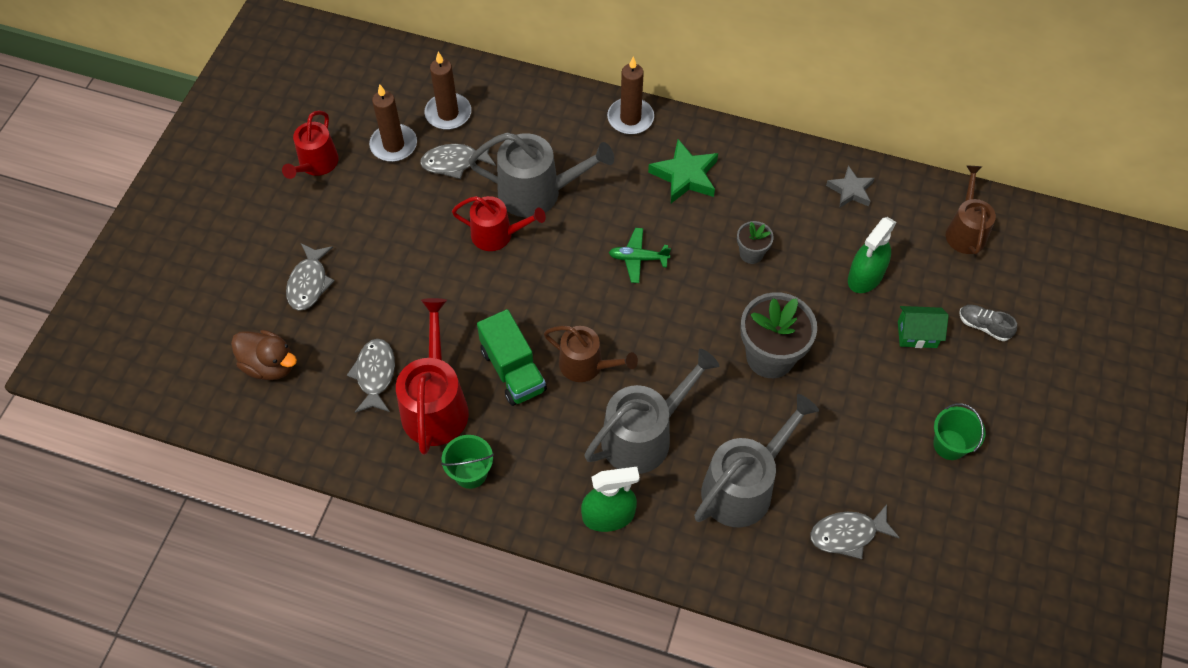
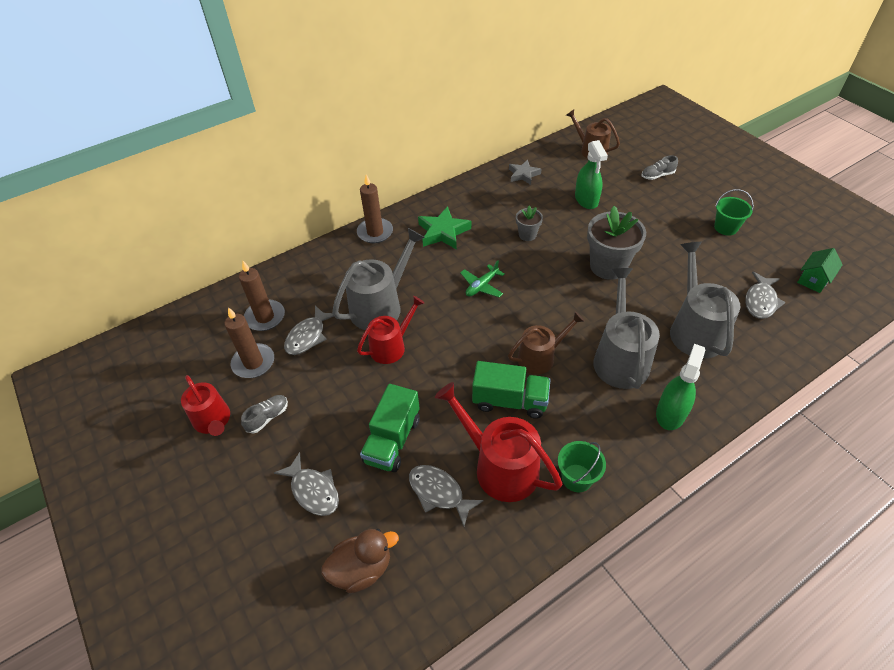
camera: 50 degrees left, 10 degrees down
(349, 199) = (268, 417): none -> grey shoe
(399, 306) = (392, 440): none -> green truck
(917, 334) = (642, 201): green house -> green house (813, 279)

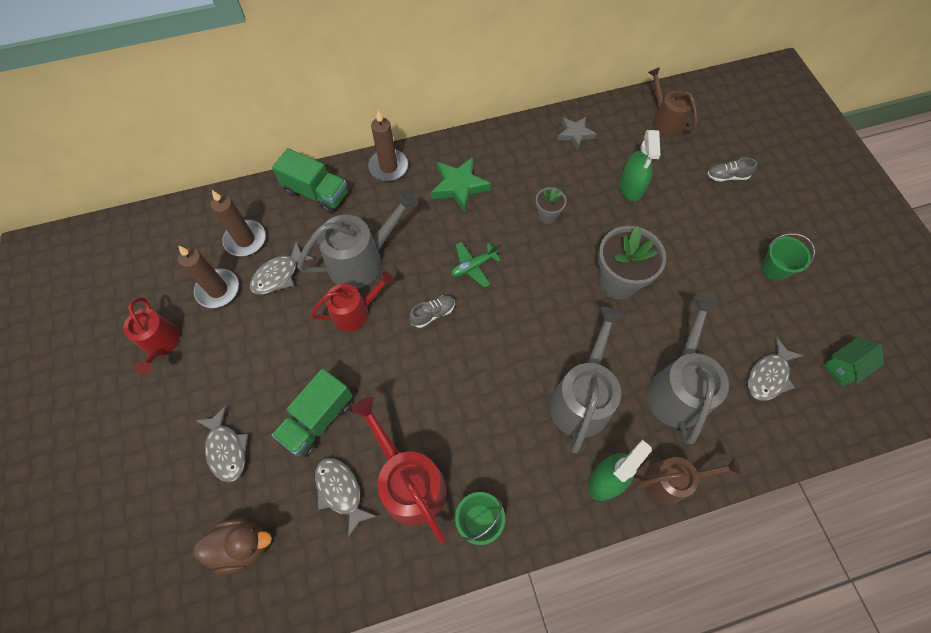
camera: 15 degrees right, 15 degrees up
(268, 417) = (211, 356): grey shoe -> grey shoe (433, 314)
(510, 401) = (448, 412): green truck -> green truck (316, 193)
(540, 357) = (499, 371): brown watering can -> brown watering can (671, 481)

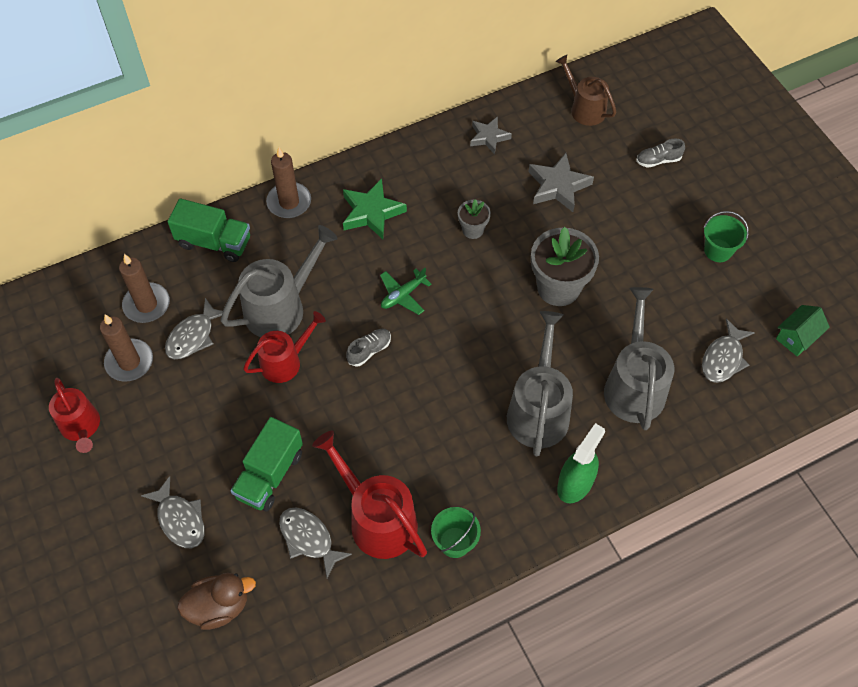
camera: 10 degrees left, 5 degrees down
(631, 187) = (558, 186): green spray bottle -> grey star
(671, 481) = (639, 474): brown watering can -> none

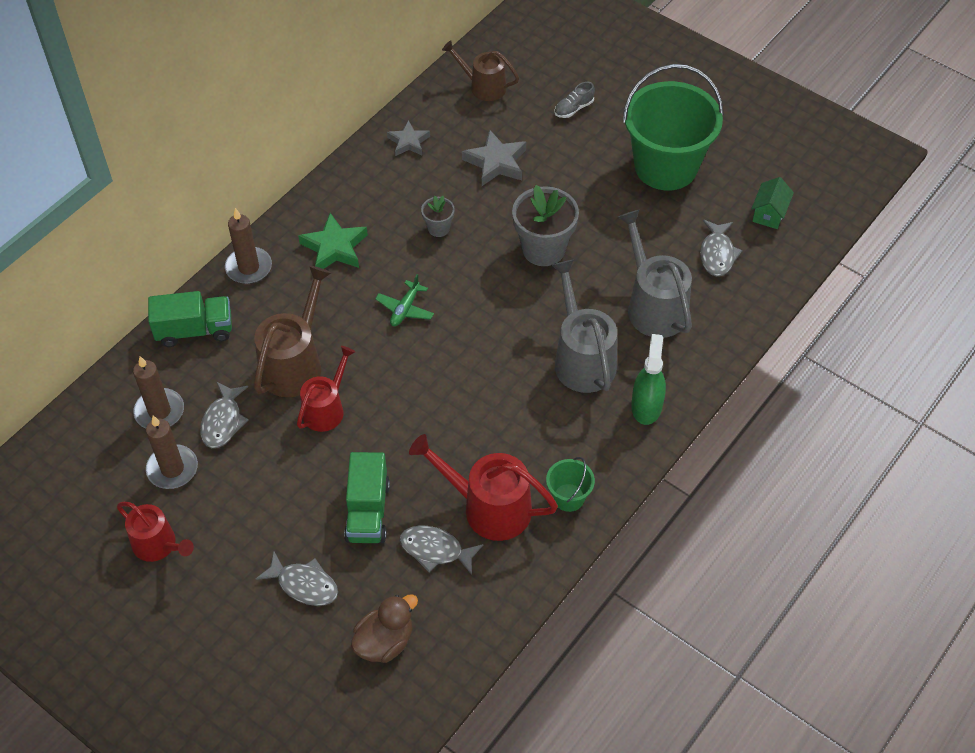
camera: 25 degrees left, 5 degrees down
(280, 307) = (294, 364): grey watering can -> brown watering can
(369, 350) = (400, 368): grey shoe -> none
(718, 250) = (666, 166): green bucket -> green bucket, size x2.32

